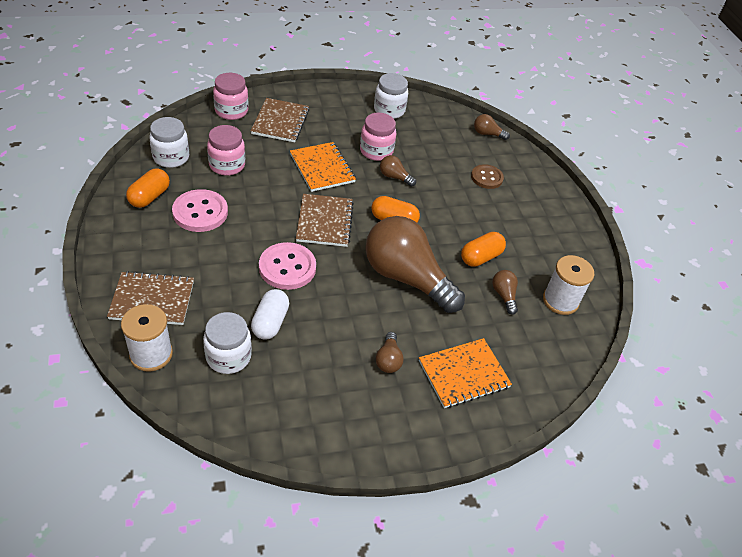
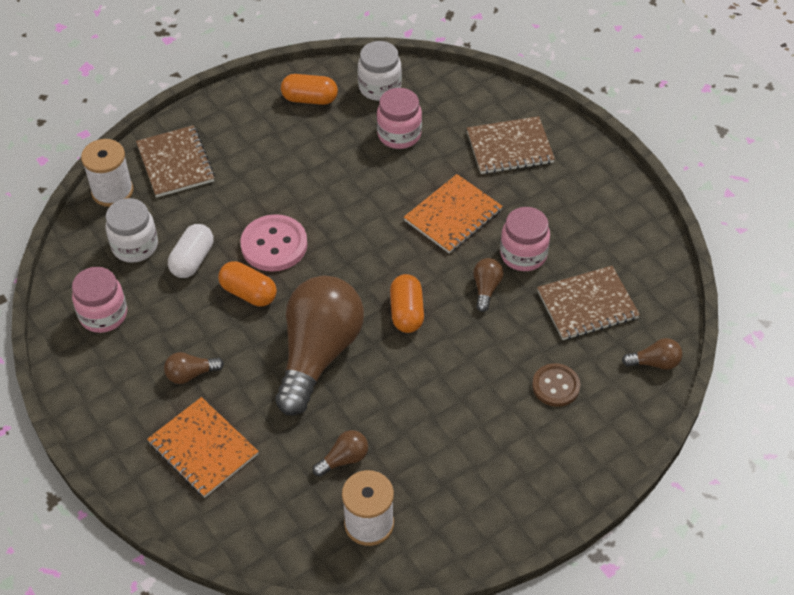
camera: 75 degrees right, 5 degrees up
(200, 212) = (312, 145): pink button -> none
(231, 111) = (495, 99): pink jar -> pink jar (103, 315)
(270, 322) = (192, 260): white capsule -> white capsule turned 60 degrees counterclockwise
(324, 221) = (363, 250): brown notebook -> brown notebook (587, 304)
(389, 110) = (619, 240): white jar -> none
(480, 257) = (396, 418): orange capsule -> orange capsule (248, 293)
(487, 134) = (654, 362): brown light bulb -> brown light bulb turned 90 degrees clockwise

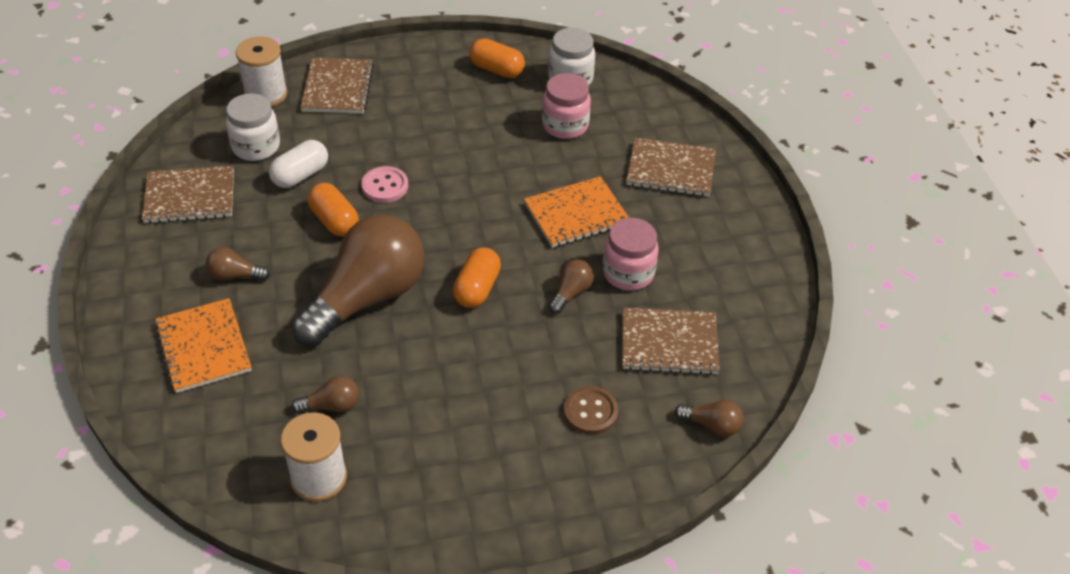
camera: 20 degrees right, 5 degrees down
(103, 315) = (190, 197): pink jar -> brown notebook
(274, 245) = (385, 186): pink button -> pink button, size x0.66

